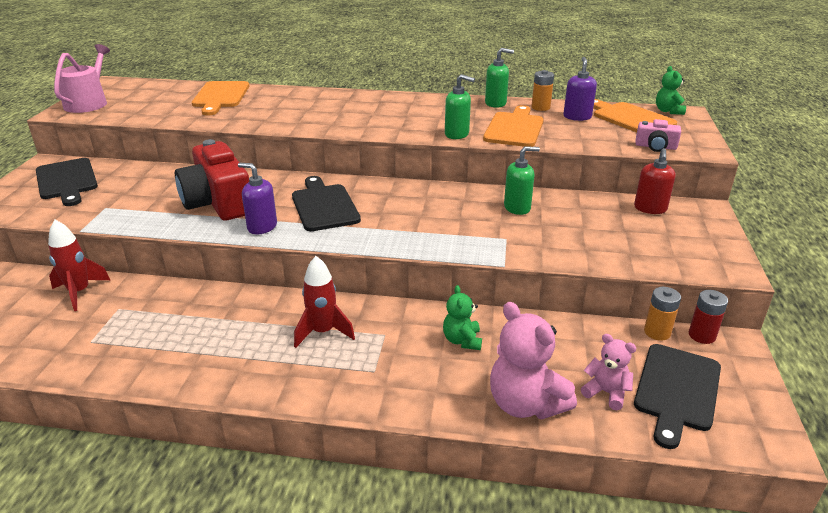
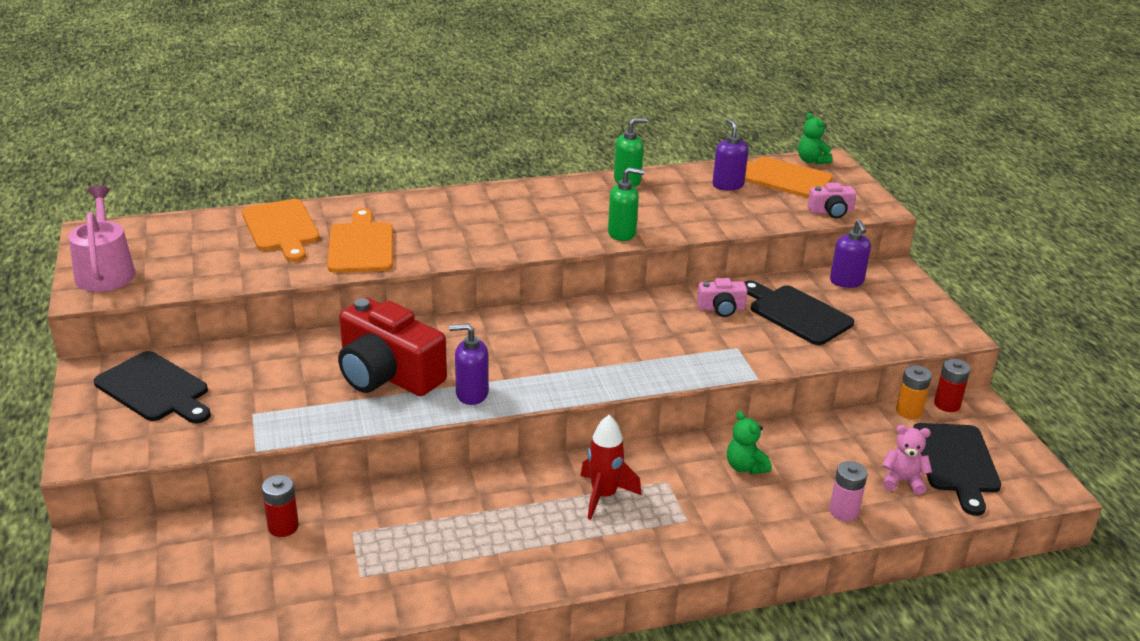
camera: 25 degrees left, 0 degrees up
(79, 292) = (283, 527): red rocket -> red battery
(324, 206) = (516, 352): black cutting board -> black cutting board (797, 313)
(514, 128) = (676, 214): orange cutting board -> orange cutting board (361, 245)
(517, 208) = (721, 308): green soap dispenser -> pink camera
(525, 404) = (843, 511): pink teddy bear -> pink battery
(540, 107) = (680, 178): orange battery -> none
(650, 208) = (846, 281): red soap dispenser -> purple soap dispenser

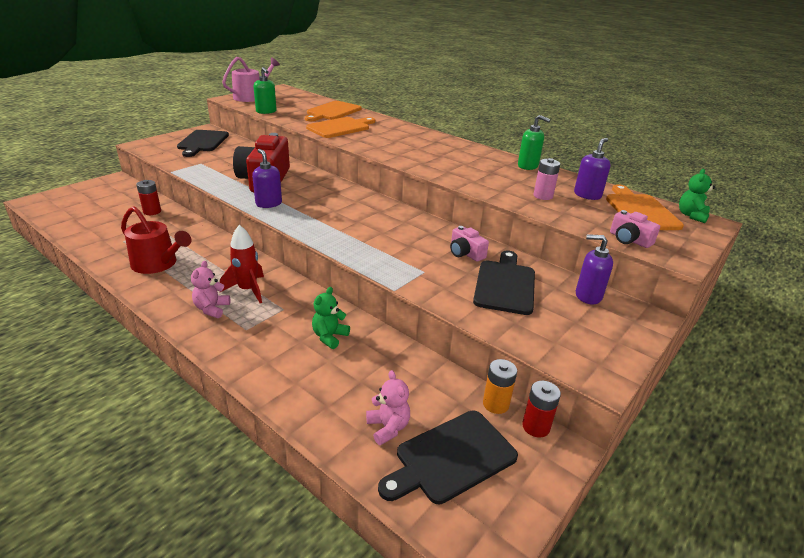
camera: 55 degrees right, 0 degrees up
(467, 556) = (158, 264): none -> red watering can
(622, 233) = (459, 179): green soap dispenser -> green soap dispenser (266, 111)
(624, 535) = (212, 309): none -> pink teddy bear
(843, 511) = (315, 403): pink battery -> pink battery (543, 196)
(846, 281) = (588, 296): purple soap dispenser -> purple soap dispenser turned 60 degrees clockwise

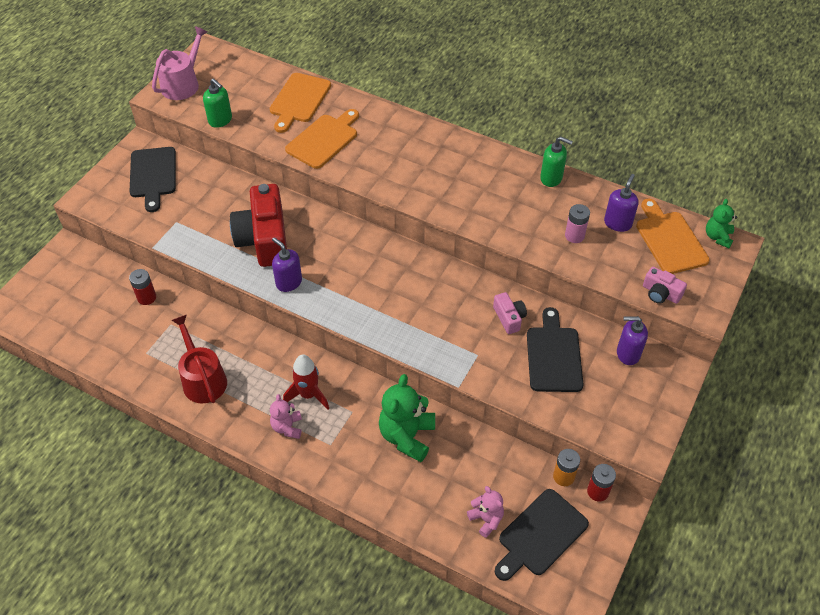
camera: 10 degrees left, 20 degrees up
(158, 264) = (202, 379): red watering can -> red watering can turned 135 degrees counterclockwise
(329, 337) = (407, 436): green teddy bear -> green teddy bear, size x1.77
(465, 253) = (509, 318): pink camera -> pink camera turned 150 degrees counterclockwise

